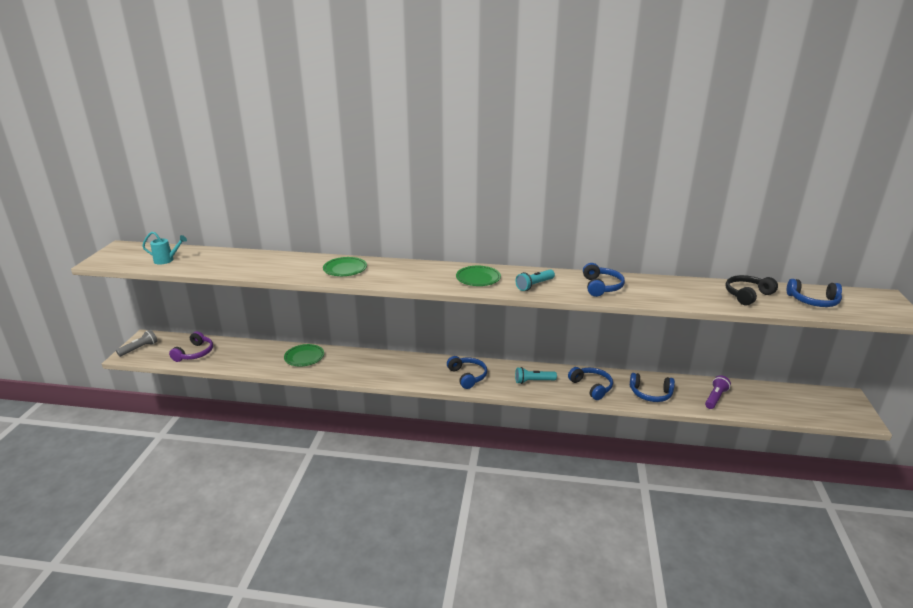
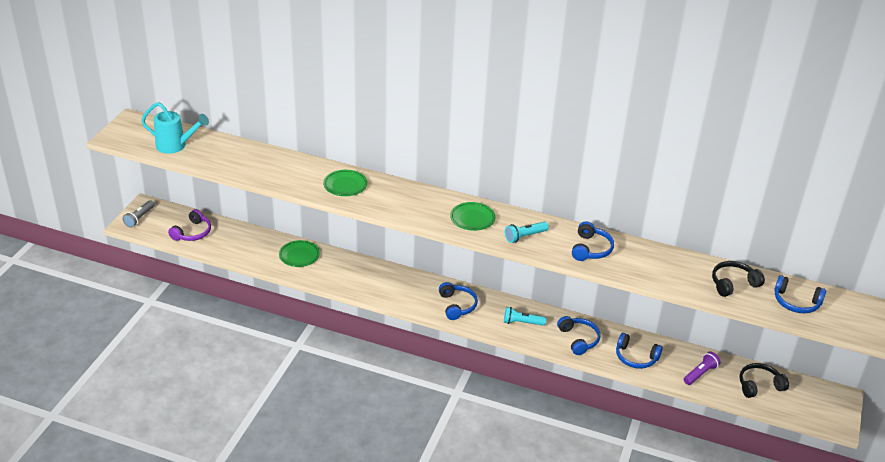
camera: 10 degrees right, 10 degrees up
(139, 349) = (139, 218): grey flashlight -> grey flashlight turned 150 degrees clockwise
(167, 260) = (175, 146): turquoise watering can -> turquoise watering can, size x1.58
(772, 399) = (759, 385): none -> black headphones

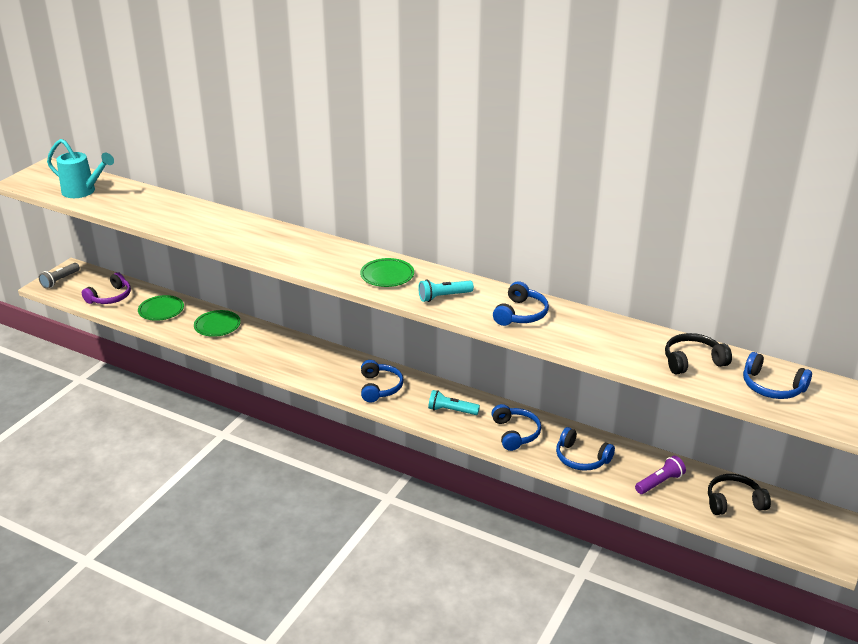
camera: 10 degrees right, 5 degrees down
(345, 185) = (252, 236): green plate -> green plate (161, 310)

